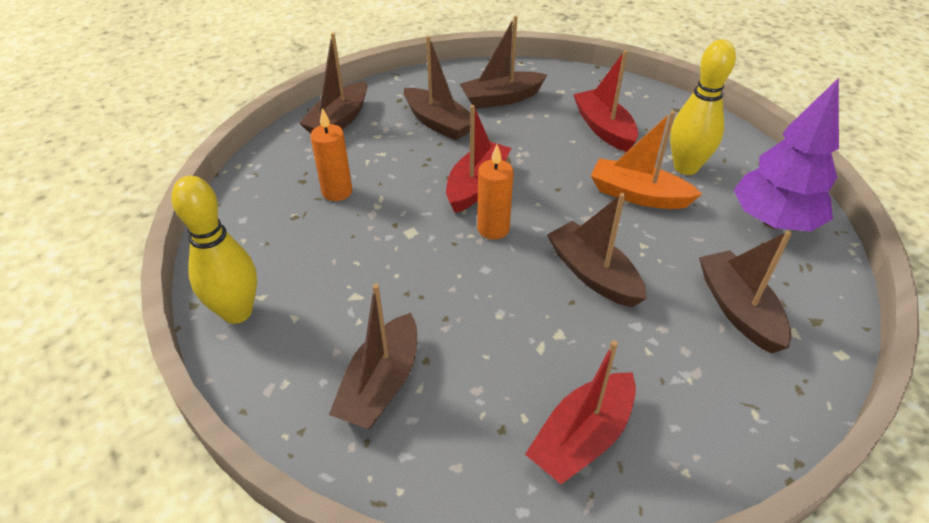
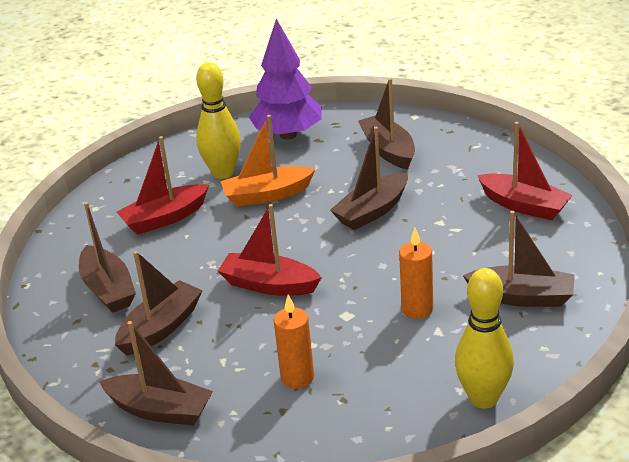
camera: 95 degrees left, 10 degrees down
(493, 229) = (330, 267): orange candle -> orange candle (417, 309)
(638, 195) = (267, 195): orange boat -> orange boat turned 60 degrees clockwise
(738, 309) = (388, 150): brown boat -> brown boat turned 90 degrees clockwise

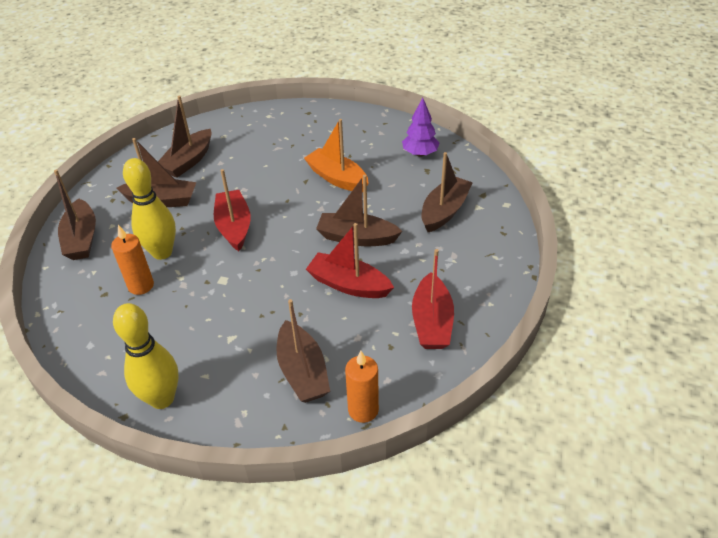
camera: 55 degrees right, 10 degrees up
(164, 218) = (277, 147): red boat -> red boat (348, 284)
(223, 173) = (348, 147): yellow bowling pin -> yellow bowling pin (162, 252)
(288, 135) = (420, 153): purple tree -> purple tree, size x0.60
(417, 309) = (250, 314): orange candle -> orange candle (363, 410)

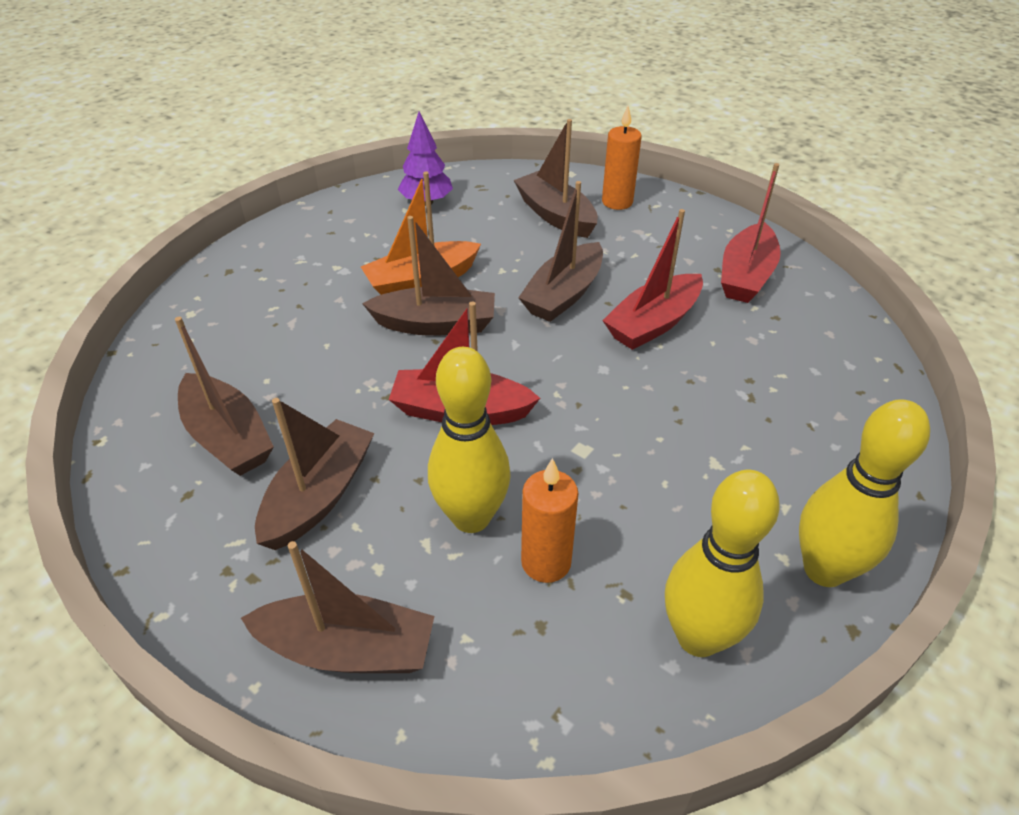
camera: 70 degrees left, 0 degrees up
(107, 351) = (698, 637): none -> yellow bowling pin
(302, 371) = (801, 401): brown boat -> brown boat (436, 324)
(363, 410) = (875, 363): orange candle -> orange candle (617, 202)
(432, 322) = (746, 276): red boat -> red boat turned 90 degrees clockwise

